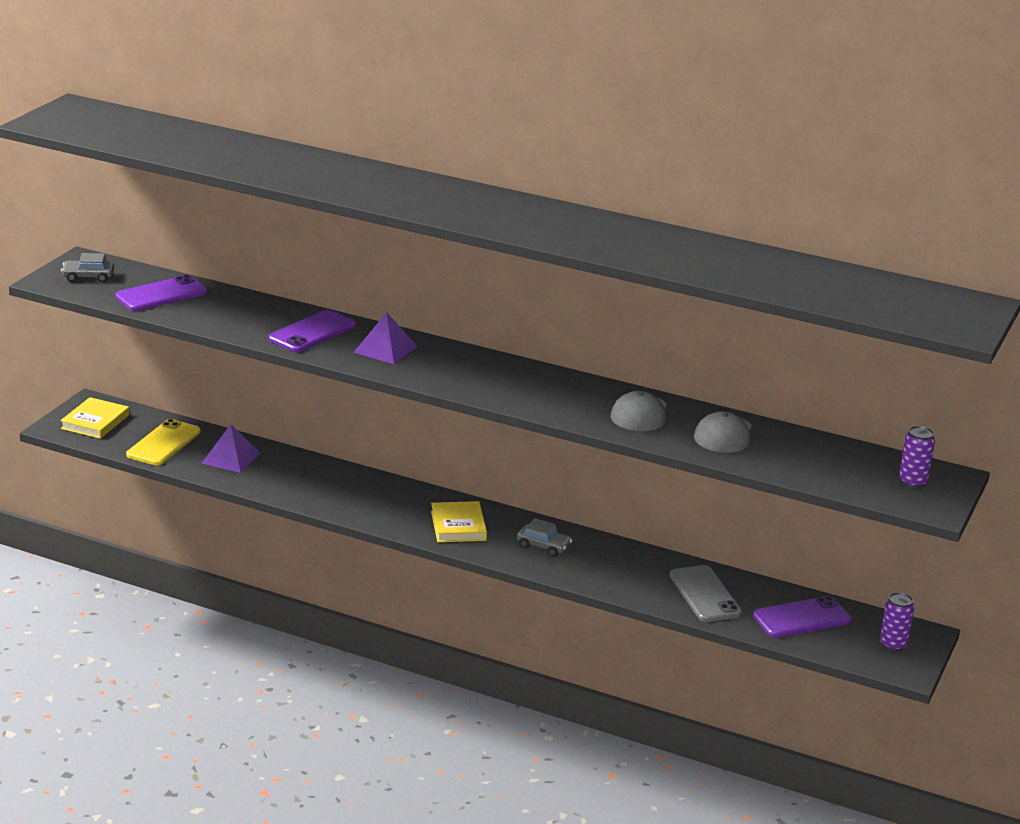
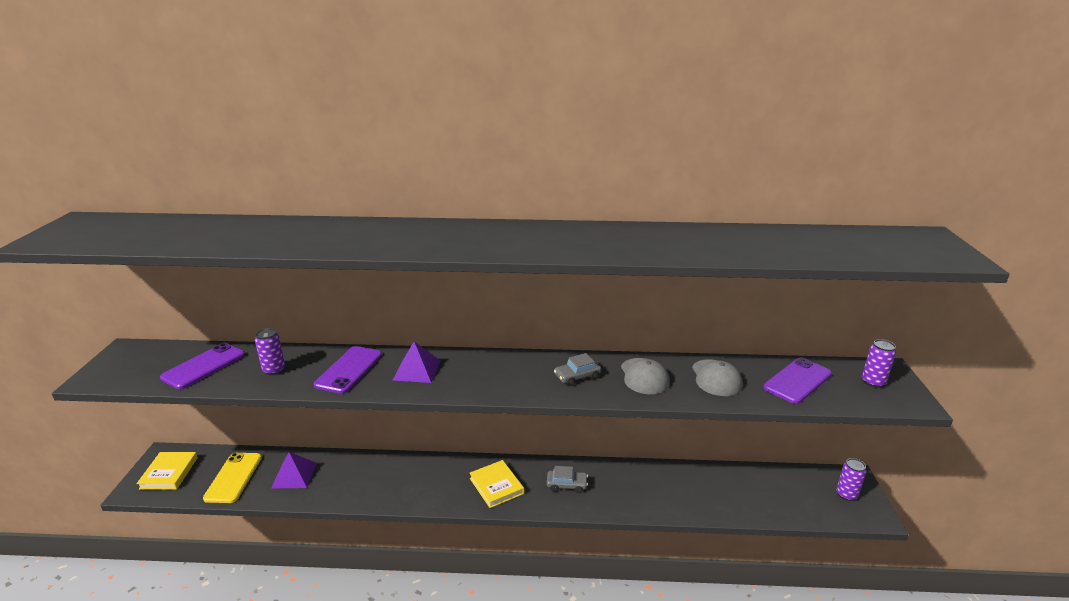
camera: 20 degrees left, 0 degrees up
(88, 277) = (131, 365): grey car -> grey car (577, 376)
(233, 314) = (274, 370): none -> purple can
(704, 594) = (700, 492): grey phone -> none
(801, 618) = (775, 491): purple phone -> purple phone (797, 381)

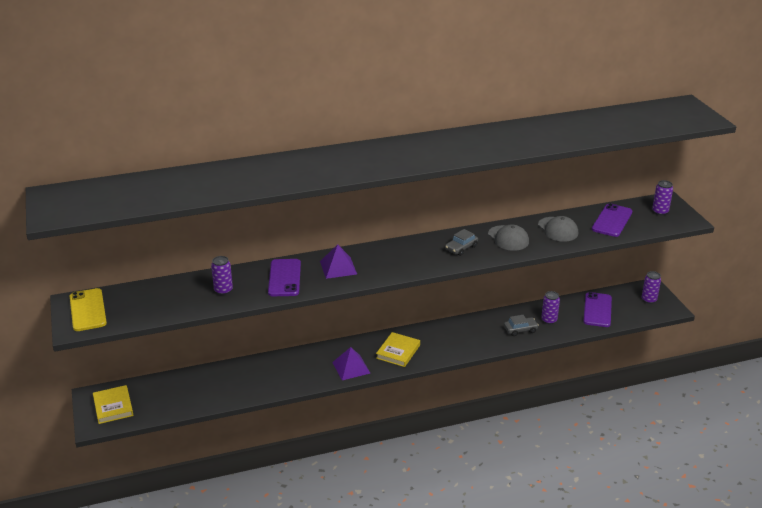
camera: 20 degrees left, 5 degrees up
(204, 366) = (160, 300): purple phone -> purple phone (597, 310)
(233, 477) = (175, 396): yellow phone -> yellow phone (88, 310)
(294, 475) = (227, 382): purple pyramid -> purple pyramid (351, 367)
(496, 486) = (398, 352): yellow book -> yellow book turned 75 degrees clockwise
(566, 485) = (451, 339): grey car -> grey car (520, 330)
(699, 491) = (549, 320): none -> purple can

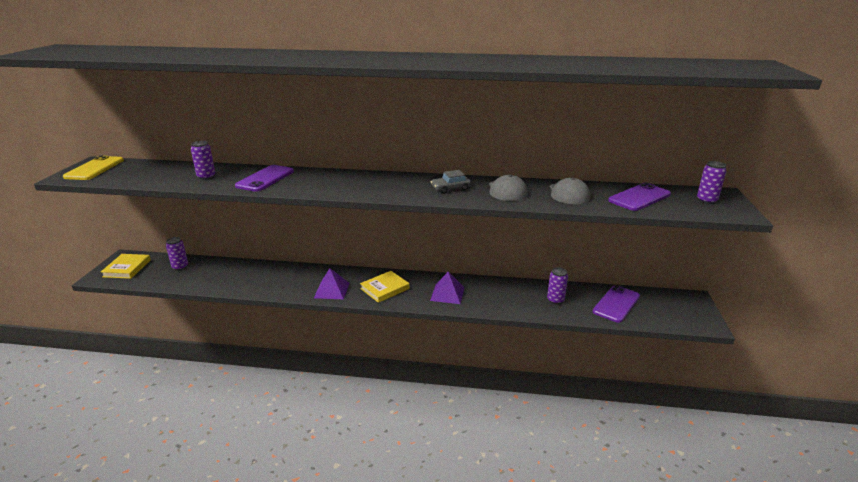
camera: 25 degrees right, 5 degrees down
(338, 267) = (319, 181): purple pyramid -> purple pyramid (447, 294)
(520, 330) = (518, 301): grey car -> none
(649, 300) = (684, 309): purple can -> purple can (180, 267)

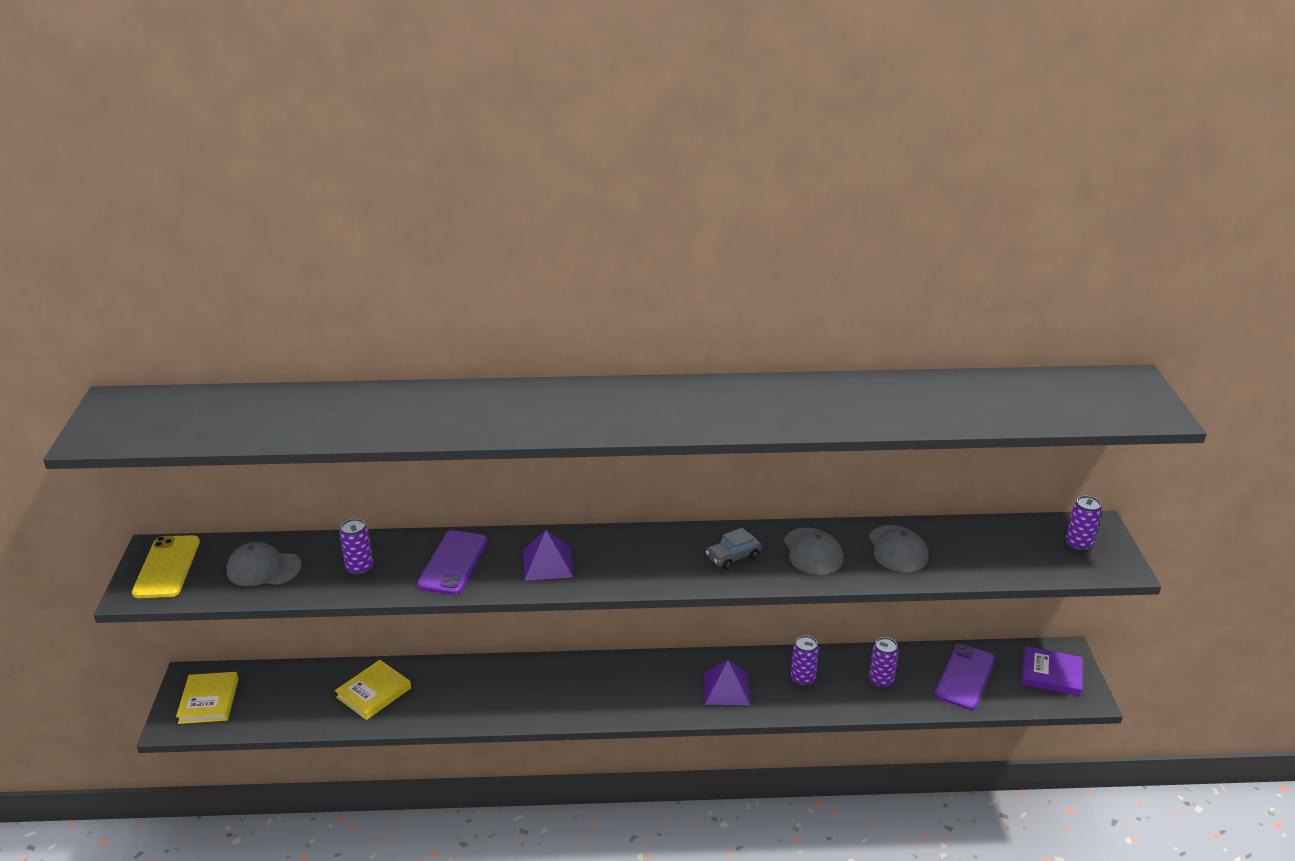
camera: 10 degrees left, 5 degrees up
(149, 173) = (263, 568): none -> grey cap
(180, 267) = (295, 687): purple can -> purple can (803, 679)
(331, 290) = (554, 703): purple pyramid -> purple pyramid (547, 563)
(385, 289) = (632, 690): yellow book -> yellow book (374, 693)
(639, 197) = (992, 548): purple phone -> none
(681, 309) = (1051, 674): none -> purple book

